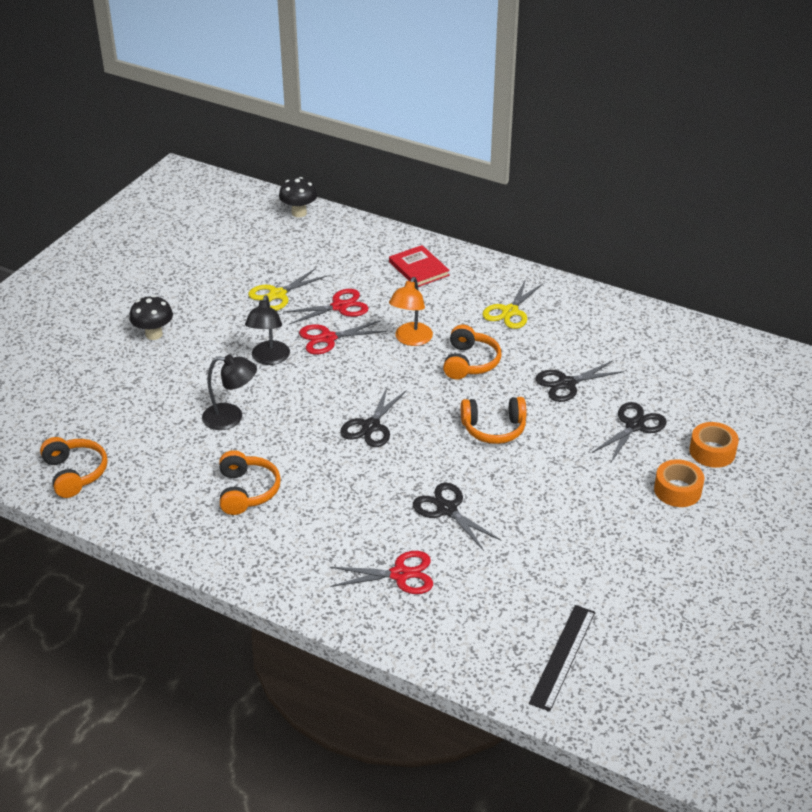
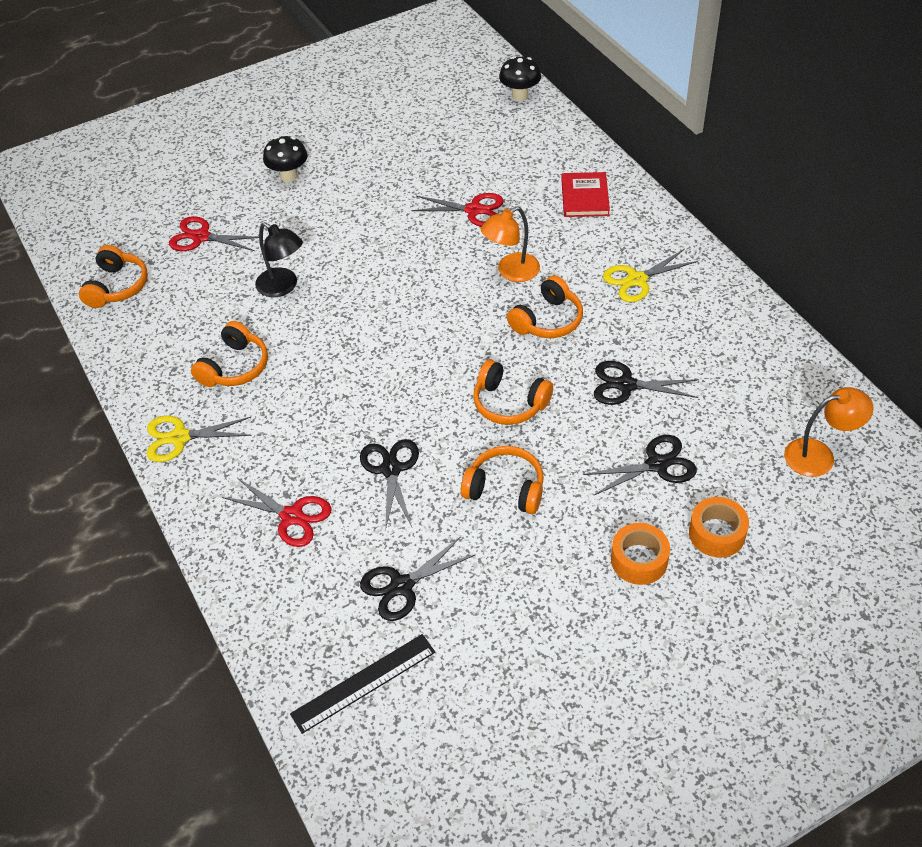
camera: 35 degrees right, 10 degrees up
(269, 359) = (365, 240): black lamp -> none
(277, 295) = (427, 176): yellow scissors -> yellow scissors (179, 437)
(327, 338) = (434, 239): red scissors -> red scissors (201, 237)
(370, 426) = (395, 349): black scissors -> black scissors (401, 586)
(544, 485) = (505, 488): none -> orange headphones
(732, 376) = (819, 455): none -> orange lamp

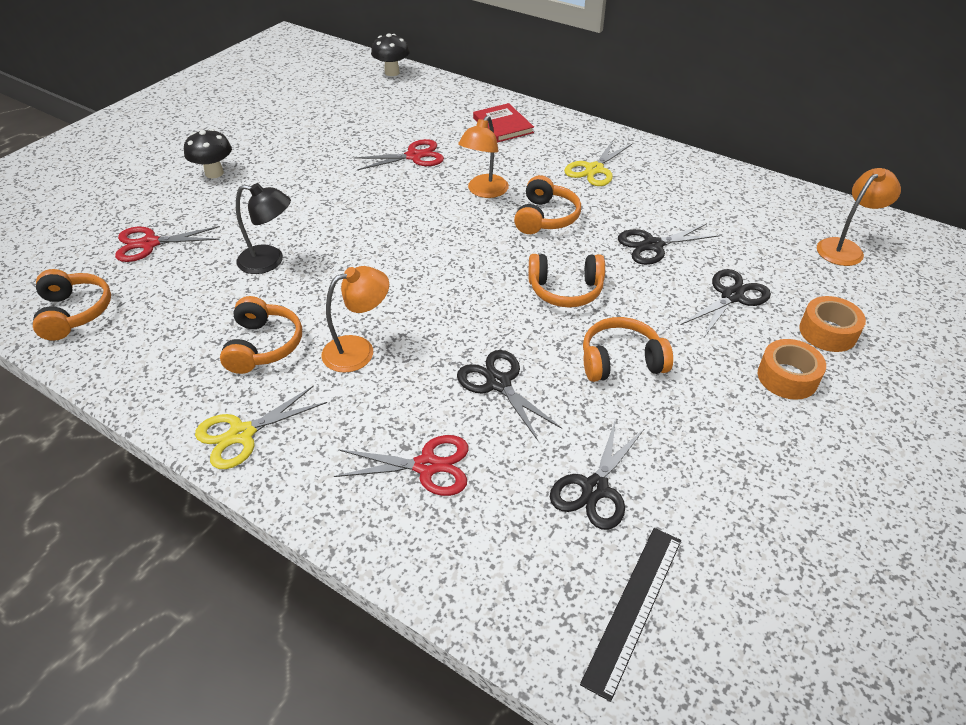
camera: 30 degrees left, 5 degrees down
(303, 398) = (359, 350): none -> orange lamp

